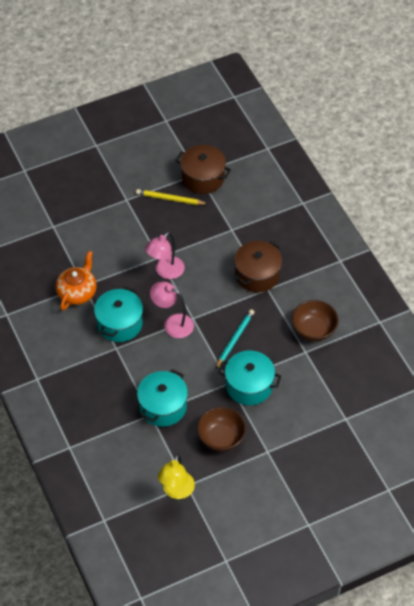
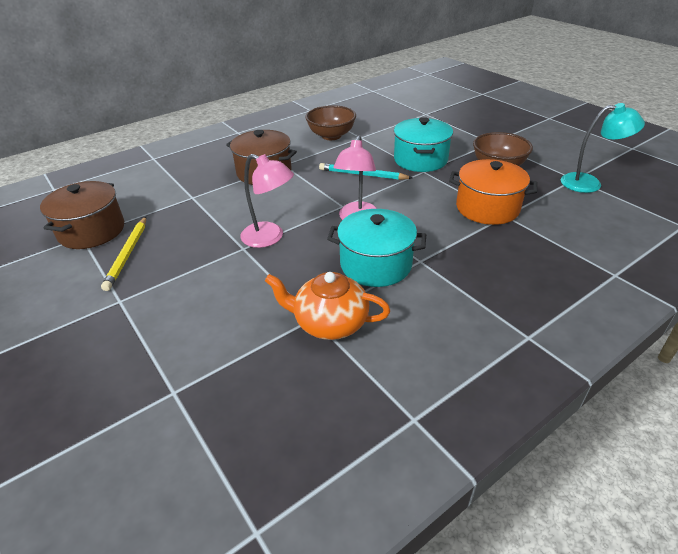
camera: 100 degrees left, 15 degrees down
(163, 406) = (487, 208): turquoise pot -> orange pot
(176, 491) = (589, 183): yellow lamp -> turquoise lamp

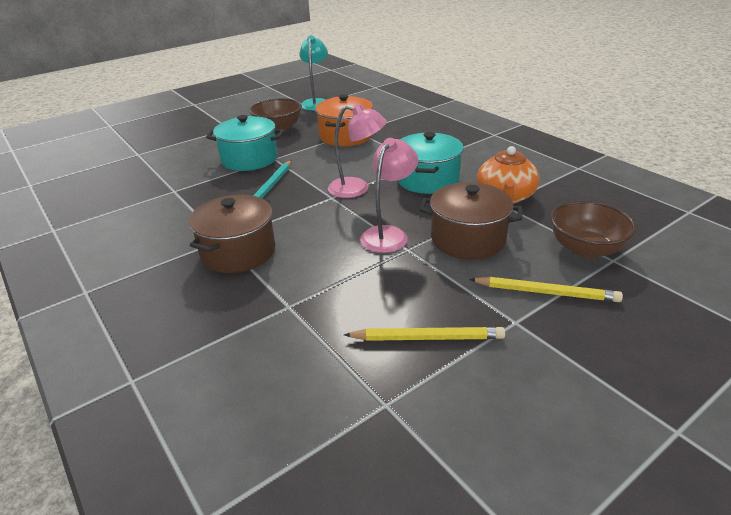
camera: 90 degrees left, 5 degrees down
(92, 231) = (370, 396): brown pot -> brown pot (467, 239)
(145, 326) = (546, 292): none -> yellow pencil
(331, 136) = (157, 209): brown bowl -> brown bowl (585, 249)

